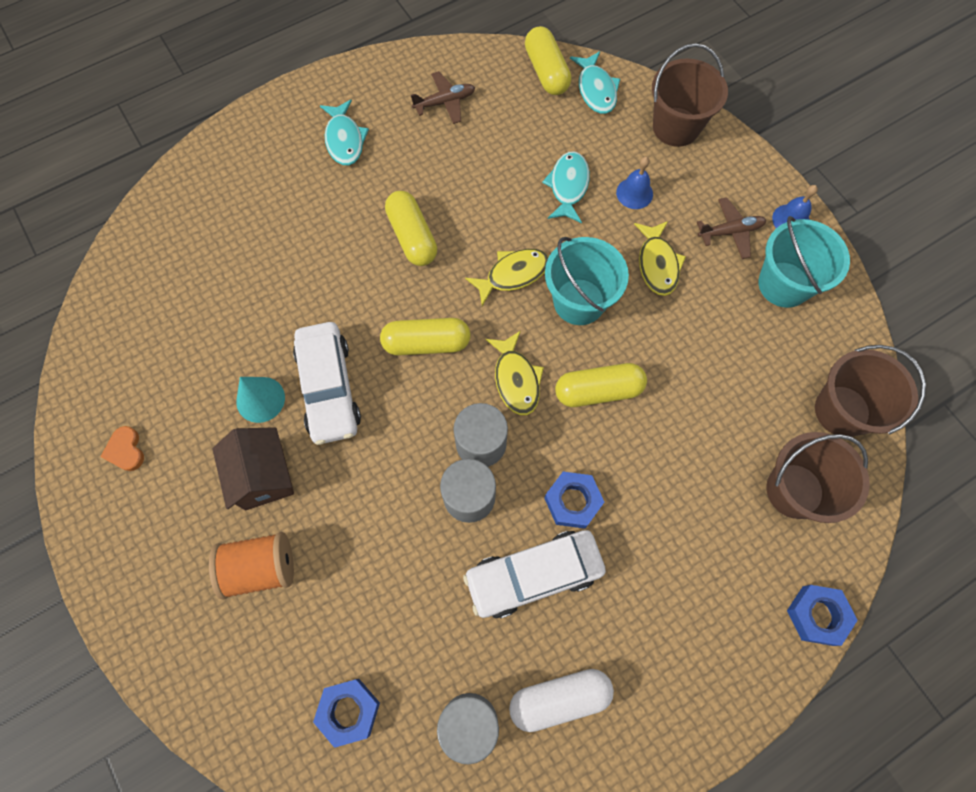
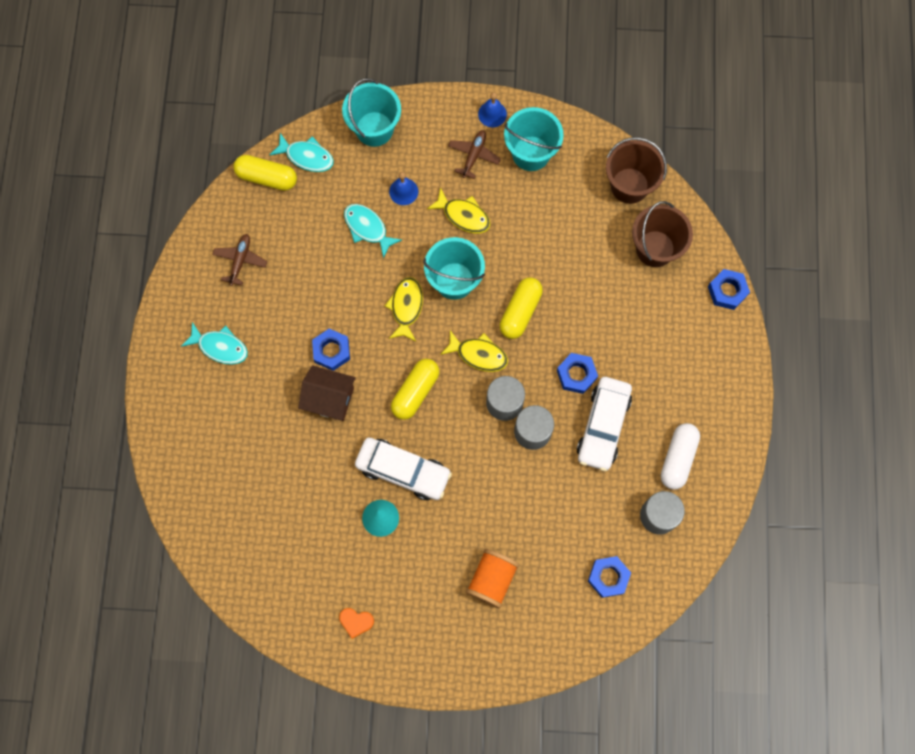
camera: 55 degrees left, 5 degrees up
(263, 476) = (434, 545): brown house -> brown house (329, 399)
(412, 236) = (331, 351): yellow capsule -> blue nut
(676, 127) = (374, 129): brown bucket -> turquoise bucket

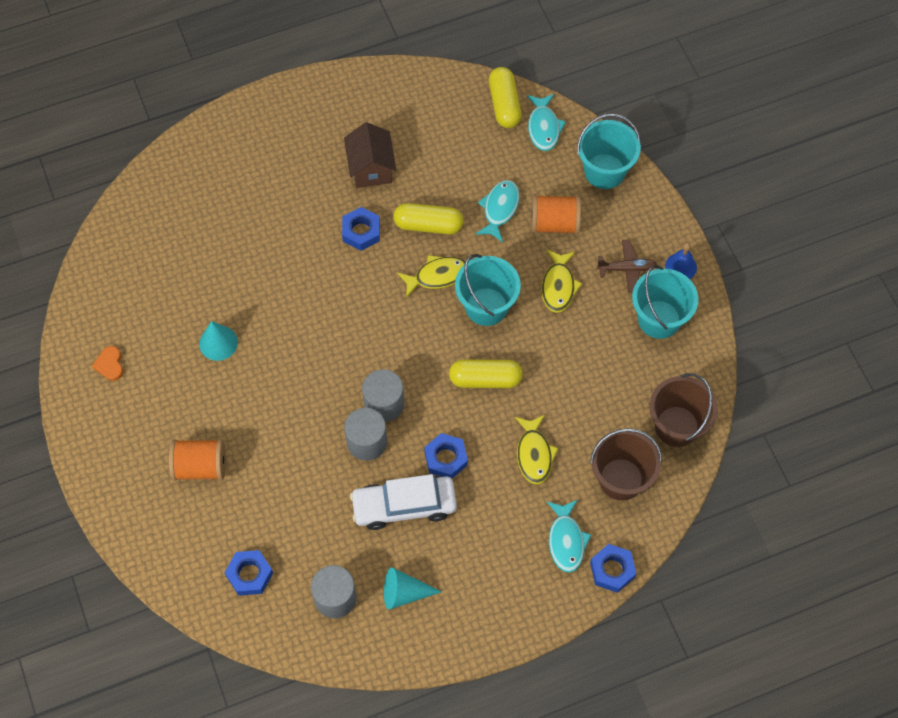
camera: 65 degrees right, 10 degrees down
(220, 347) = (319, 140): turquoise fish -> turquoise fish (566, 540)
(240, 261) = (411, 119): brown plane -> none
(329, 399) = (313, 250): brown house -> brown house (371, 168)
(403, 191) = (554, 223): blue bell -> orange spool
(403, 471) = (273, 343): white car -> none
(415, 392) = (356, 320): yellow capsule -> yellow capsule (428, 225)
(478, 354) = (422, 360): yellow fish -> yellow fish (534, 454)
(678, 458) = (404, 593): white capsule -> turquoise cone

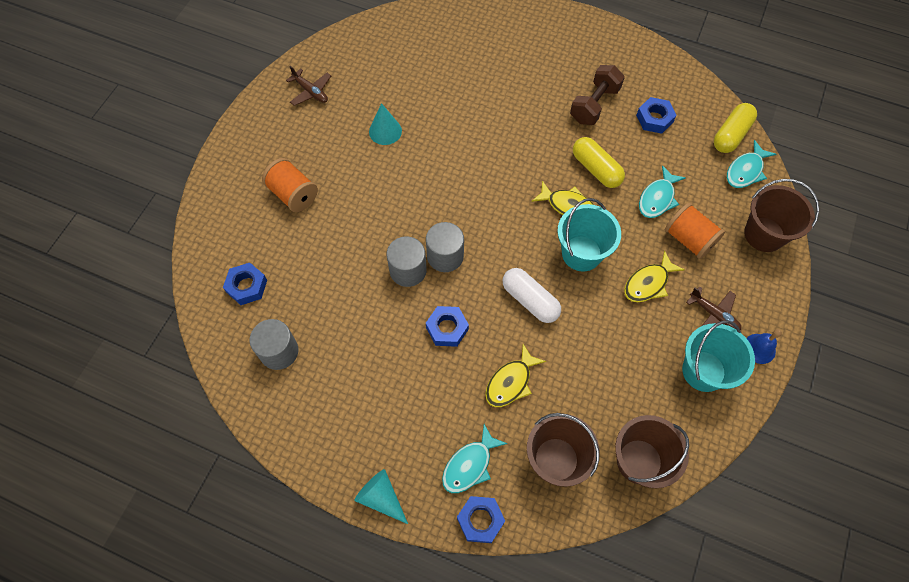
camera: 45 degrees right, 0 degrees up
(110, 364) = (311, 91): orange heart -> brown plane
(361, 232) = (546, 138): blue nut -> blue nut (654, 119)
(371, 168) = (594, 105): brown house -> brown dumbbell
(404, 506) = (386, 334): white car -> none
(404, 593) = (324, 392): turquoise cone -> turquoise cone (381, 497)
(485, 379) = (530, 300): yellow capsule -> white capsule
(499, 209) = (657, 198): turquoise fish -> turquoise fish turned 150 degrees clockwise
(604, 171) = (764, 234): turquoise bucket -> brown bucket

